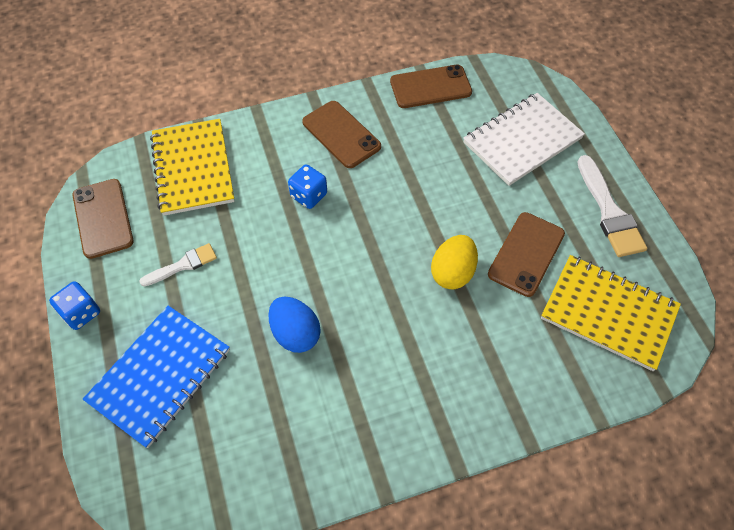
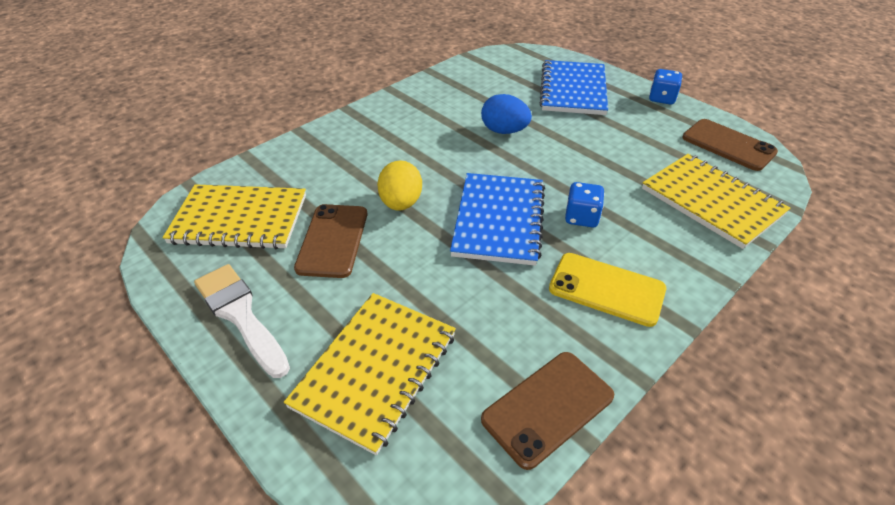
camera: 155 degrees right, 15 degrees down
(183, 265) = (629, 139): white brush -> none
(341, 134) = (606, 289): brown phone -> yellow phone
(377, 219) = (499, 220): none -> blue notebook
(522, 140) = (375, 370): white notebook -> yellow notebook

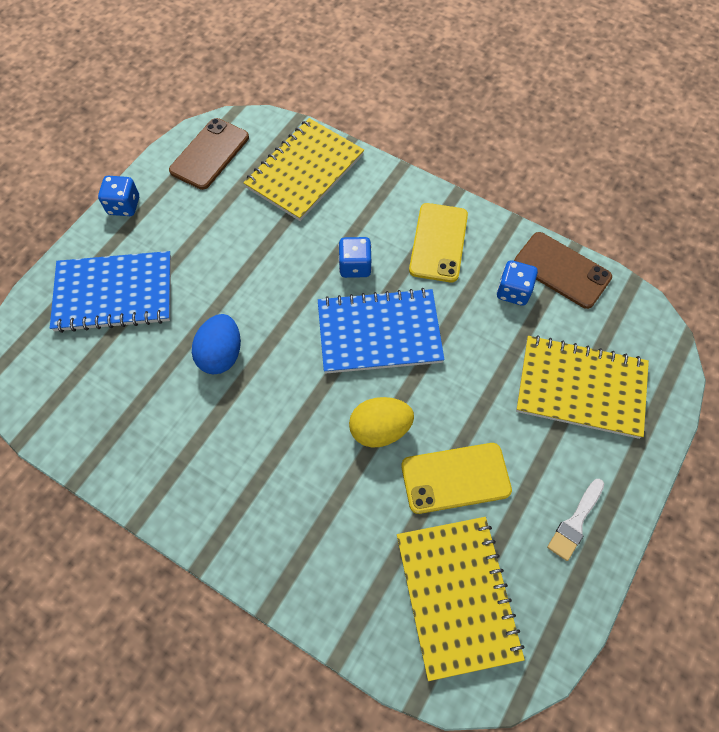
camera: 105 degrees left, 20 degrees up
(241, 315) = (575, 522): white brush -> white brush, size x0.61
(333, 240) = (455, 478): brown phone -> yellow phone
(524, 342) = (513, 291): none -> blue dice

